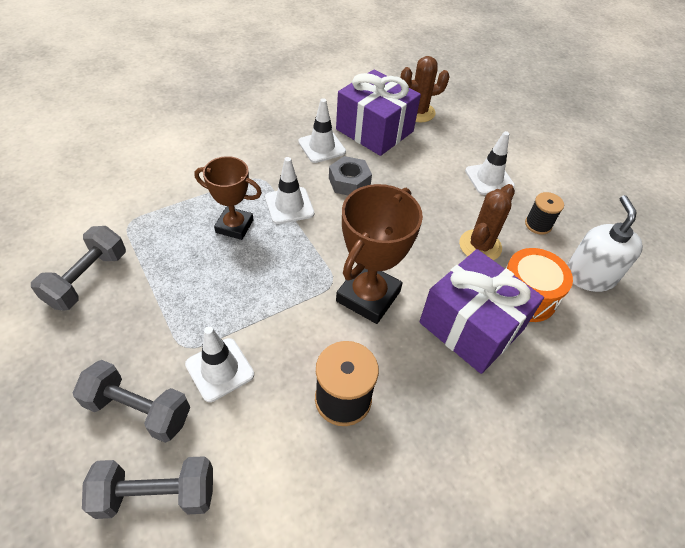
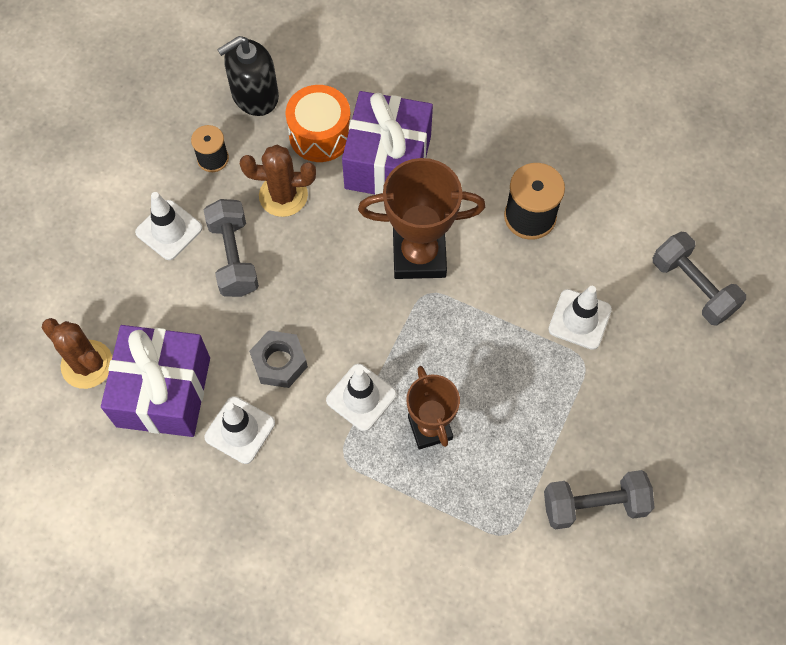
camera: 120 degrees left, 15 degrees up
(138, 410) = (656, 349): grey dumbbell -> grey dumbbell (234, 257)
(589, 276) = (254, 95): white soap dispenser -> black soap dispenser

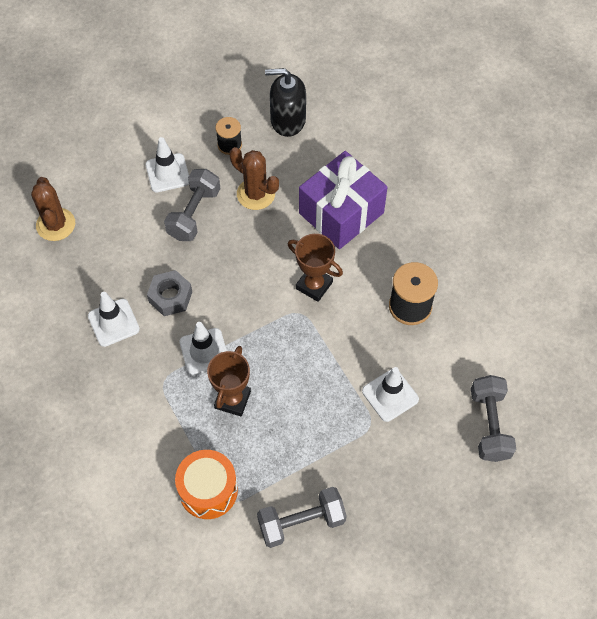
camera: 35 degrees right, 5 degrees down
(163, 392) = (87, 270): purple gift -> none
(320, 135) = (310, 169): orange drum -> orange drum (208, 490)
(419, 255) = (314, 285): brown trophy -> brown trophy, size x0.66
(594, 505) = (301, 522): grey dumbbell -> grey dumbbell turned 45 degrees counterclockwise

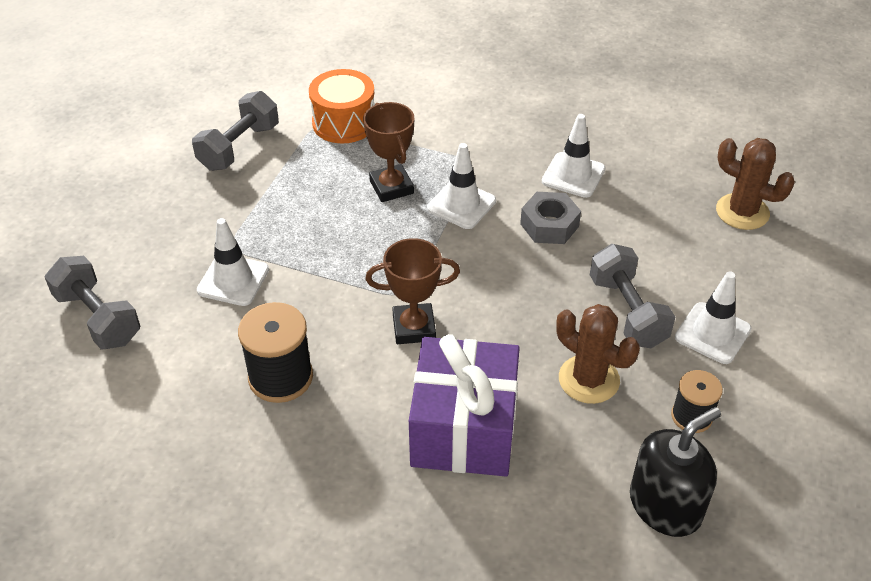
camera: 140 degrees right, 15 degrees down
(256, 194) = (589, 379): brown cactus -> brown cactus turned 45 degrees clockwise

